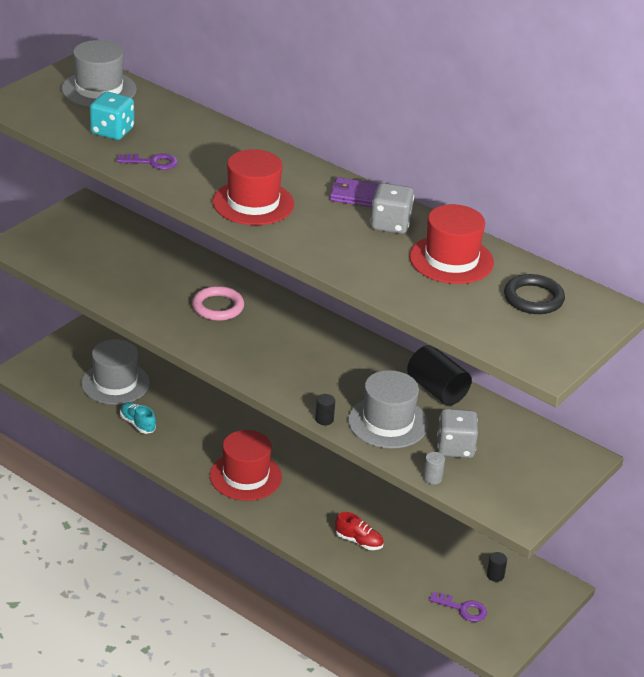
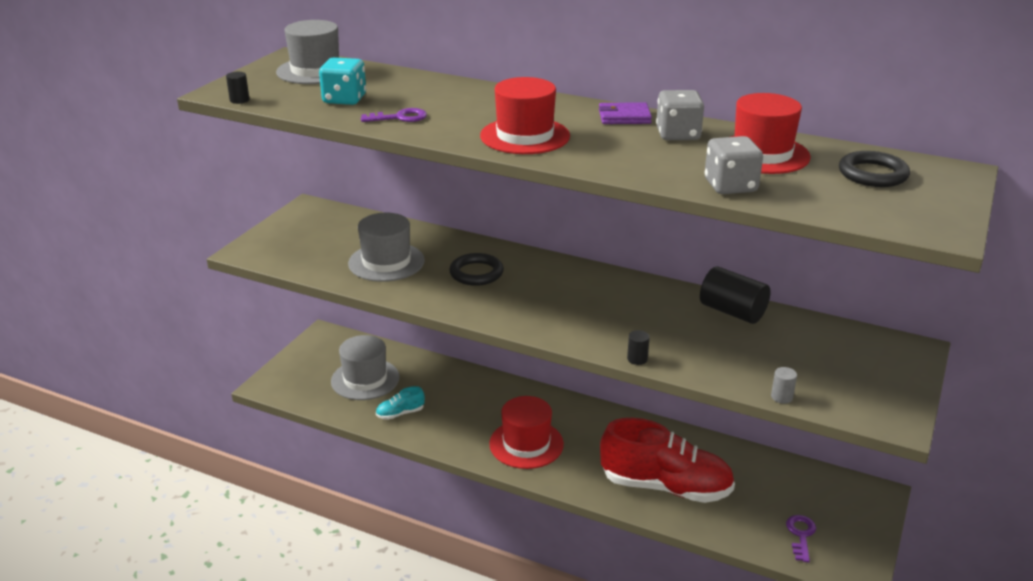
camera: 10 degrees left, 5 degrees down
(137, 424) = (400, 413): turquoise shoe -> turquoise shoe turned 60 degrees counterclockwise
(218, 307) = (476, 273): pink ring -> black ring
(359, 541) = (665, 487): red shoe -> red shoe, size x2.41
(388, 422) = (703, 350): grey hat -> grey hat (386, 262)
(455, 448) = (785, 363): grey dice -> grey dice (730, 186)
(462, 609) = (801, 535): purple key -> purple key turned 90 degrees counterclockwise
(495, 575) = (813, 494): black cylinder -> black cylinder (239, 100)

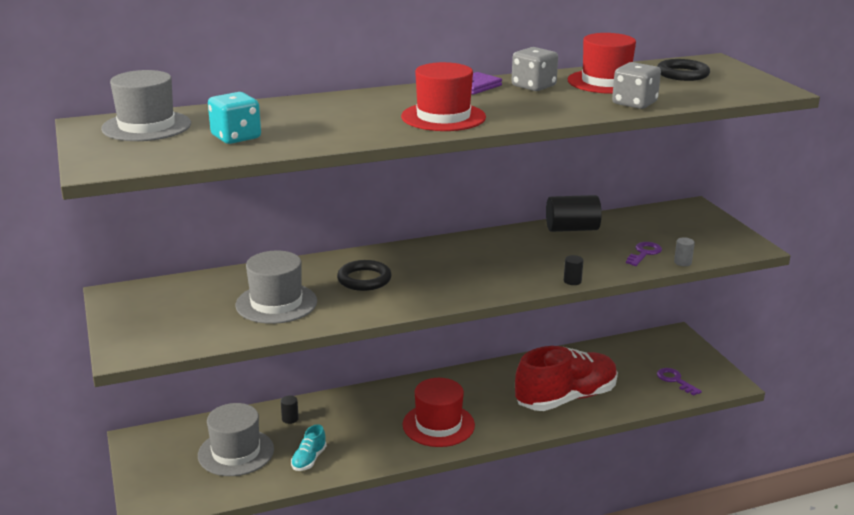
camera: 45 degrees left, 5 degrees down
(239, 100) = (137, 167): black cylinder -> black cylinder (290, 419)
(399, 117) = (319, 135): purple key -> purple key (644, 253)

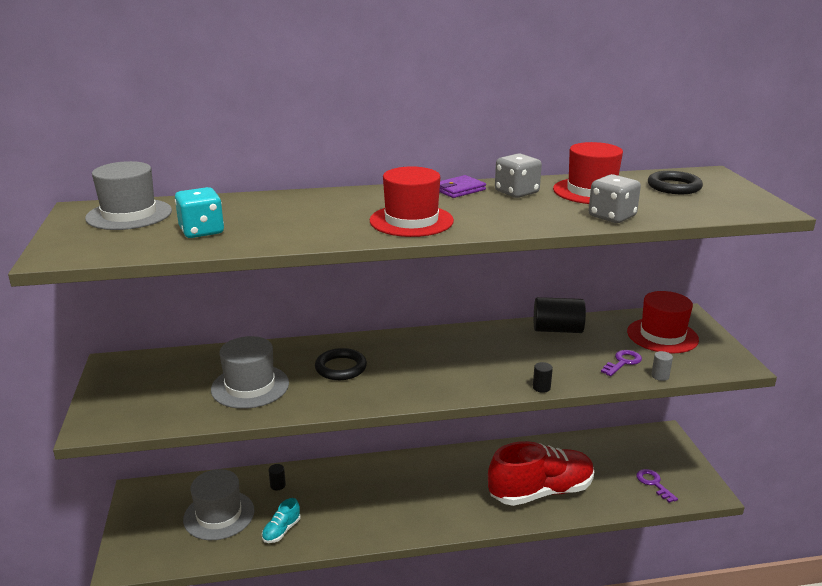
camera: 10 degrees right, 0 degrees up
(438, 425) = (411, 507): red hat -> red hat (662, 336)

